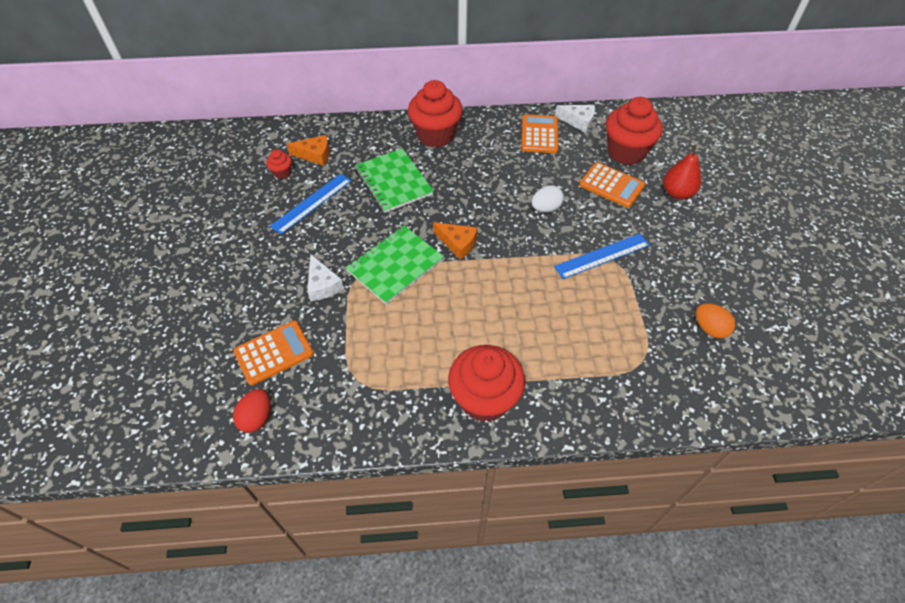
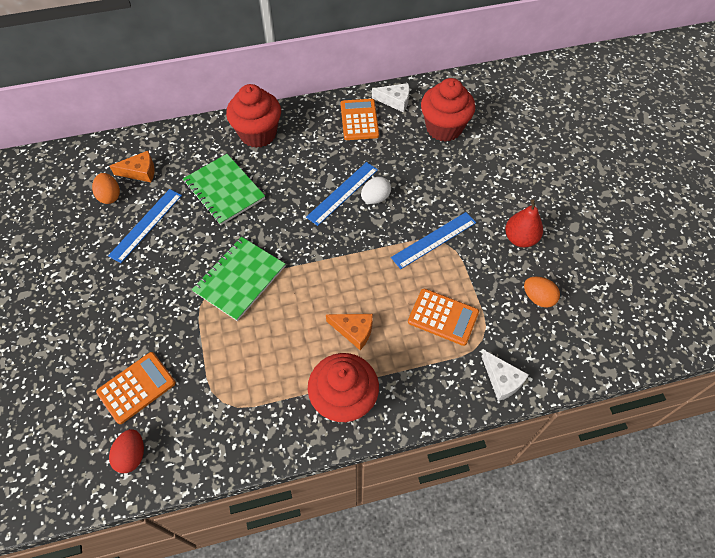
camera: 10 degrees left, 5 degrees up
(282, 173) = (110, 196): red cupcake -> orange egg
(323, 285) = (172, 310): white cheese -> white cheese (502, 380)
(457, 243) = (296, 247): orange cheese -> orange cheese (354, 331)
(512, 199) = (342, 193): none -> blue ruler
(611, 185) = (434, 165): orange calculator -> orange calculator (443, 317)
(677, 193) = (495, 165): red pear -> red pear (520, 238)

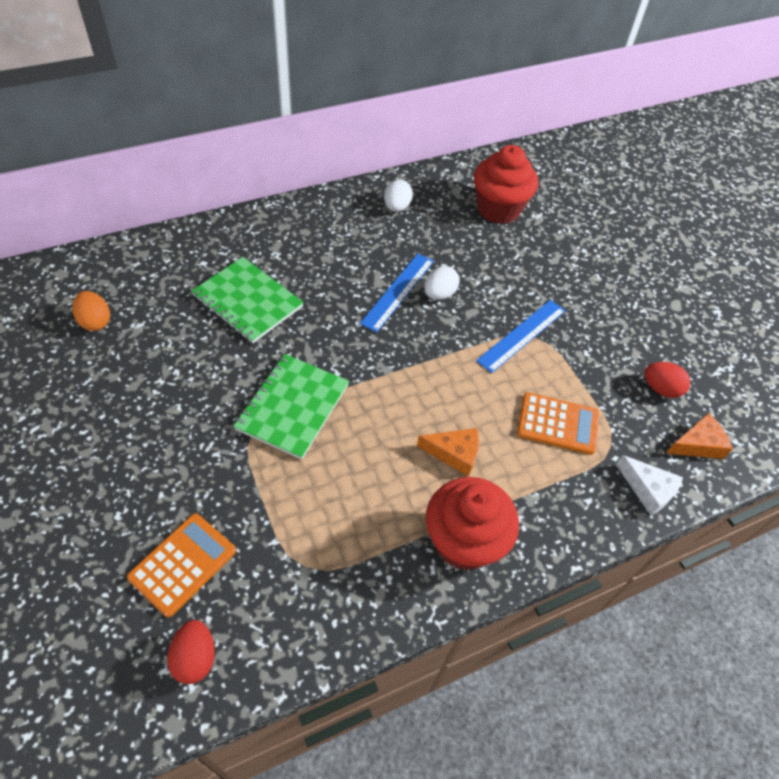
camera: 15 degrees left, 5 degrees down
(140, 172) = (130, 288): orange cheese -> orange cheese (697, 444)
(146, 225) = (152, 352): blue ruler -> none
(258, 134) = (276, 232): red cupcake -> none
(359, 120) = (397, 207): orange calculator -> white egg
(395, 101) = (433, 183): white cheese -> none
(520, 238) = (620, 324): red pear -> none
(538, 298) = (660, 389): orange egg -> red egg

